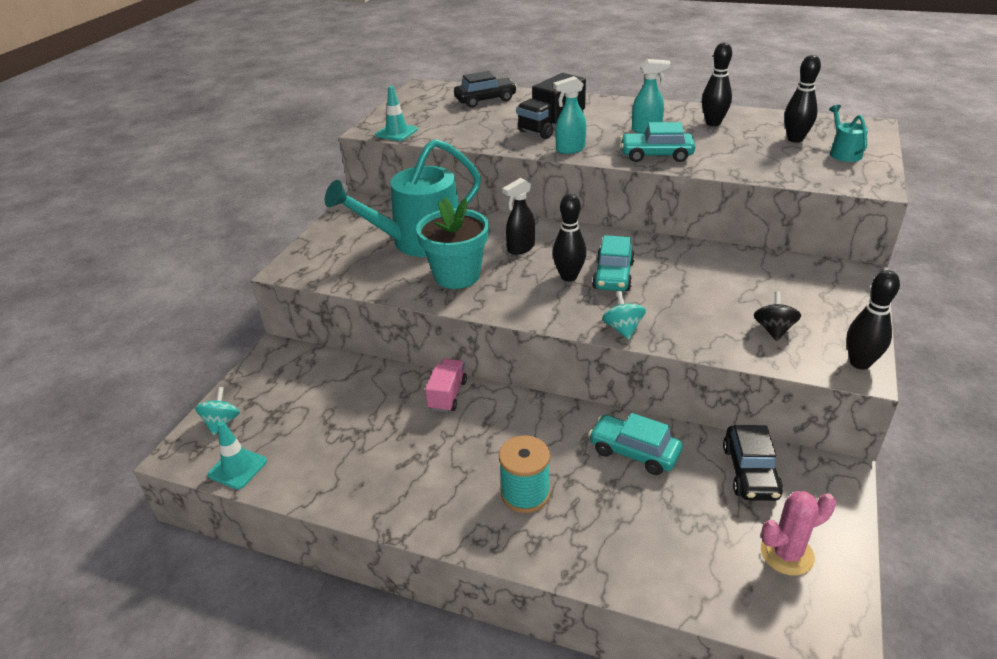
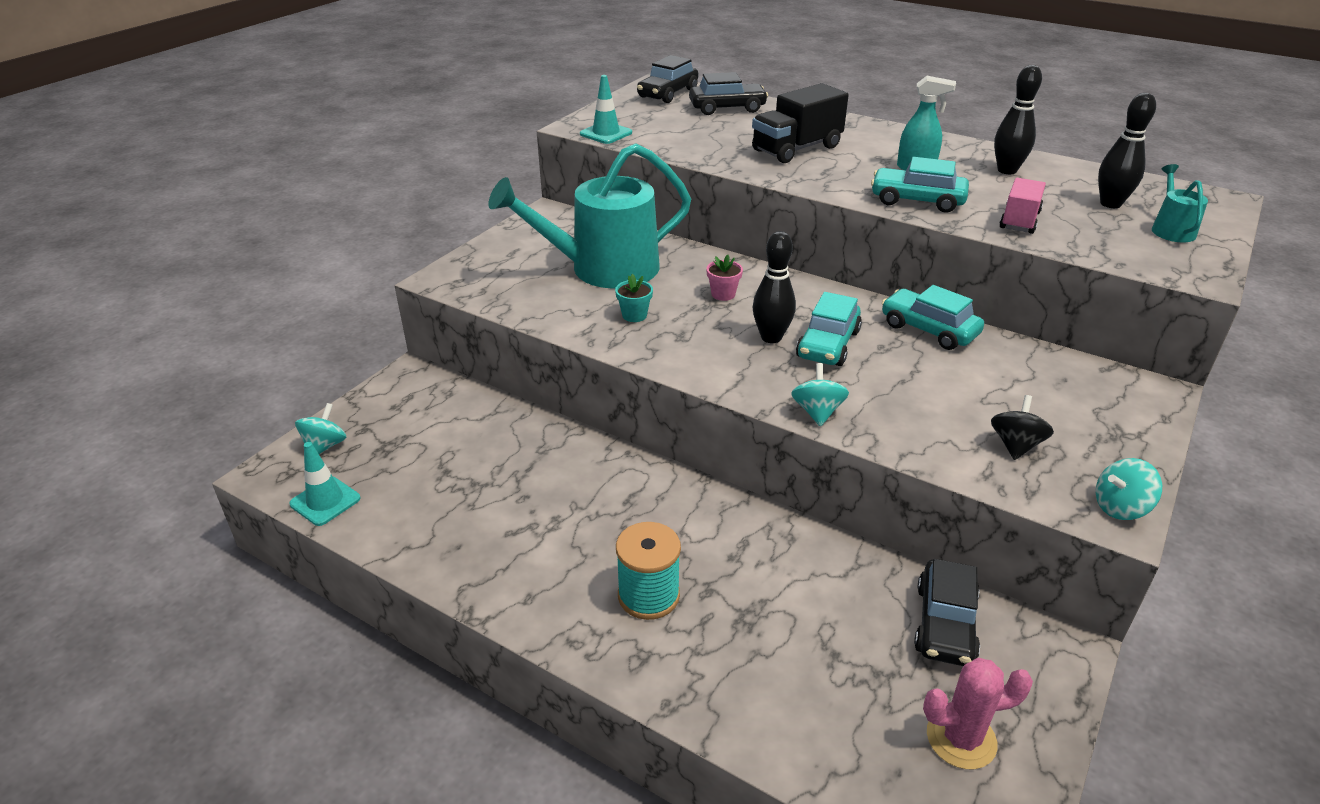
camera: 10 degrees right, 0 degrees up
(434, 93) = (668, 93): none -> black car
(447, 395) = (593, 459): pink truck -> pink truck (1019, 220)
(457, 275) = (634, 315): turquoise flower pot -> turquoise flower pot, size x0.43
(520, 248) = (723, 294): black spray bottle -> pink flower pot
(570, 149) = (809, 180): turquoise spray bottle -> none
(634, 452) = (801, 570): turquoise car -> turquoise car (929, 329)
(860, 363) = (1120, 507): black bowling pin -> turquoise spinning top

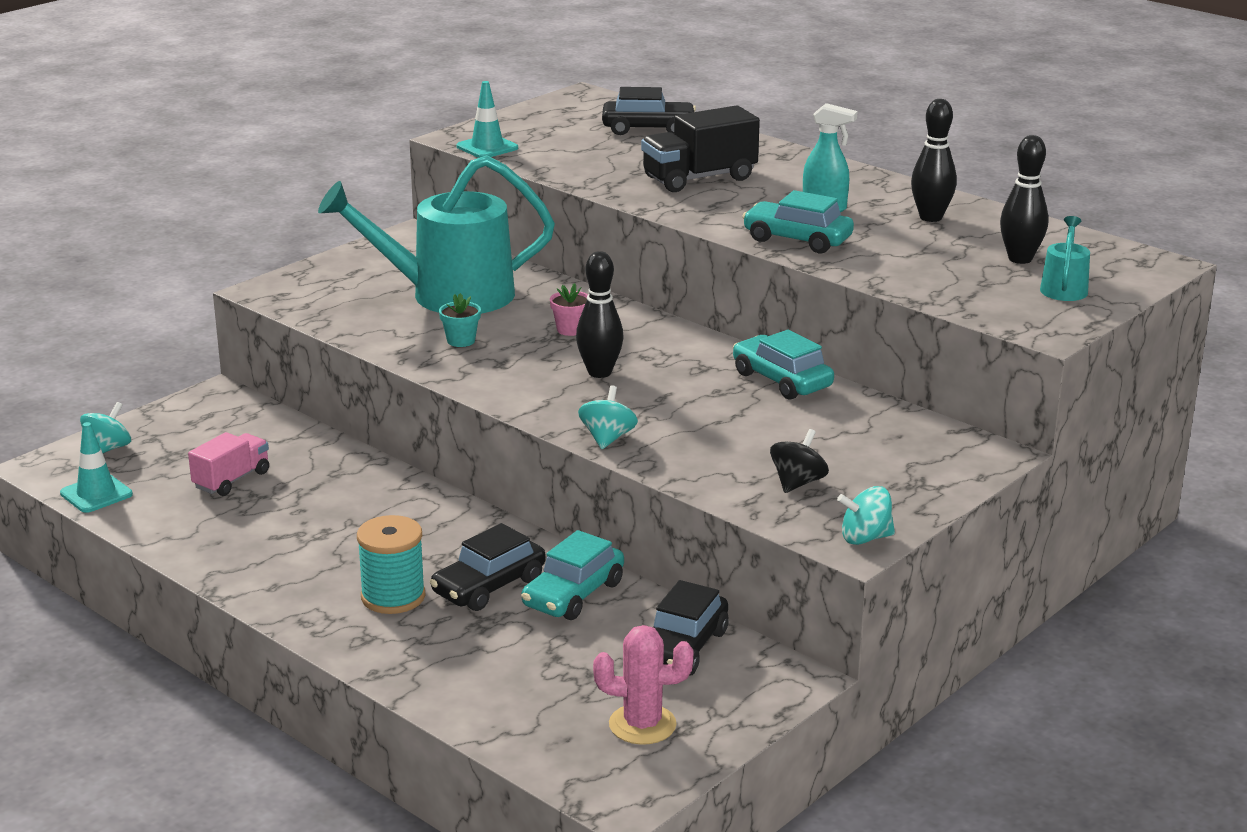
camera: 10 degrees right, 10 degrees down
(668, 93) = (587, 108): black car -> black car (489, 586)
(828, 344) = (658, 384): turquoise car -> turquoise car (573, 594)
(1019, 220) = (896, 267): pink truck -> pink truck (231, 480)

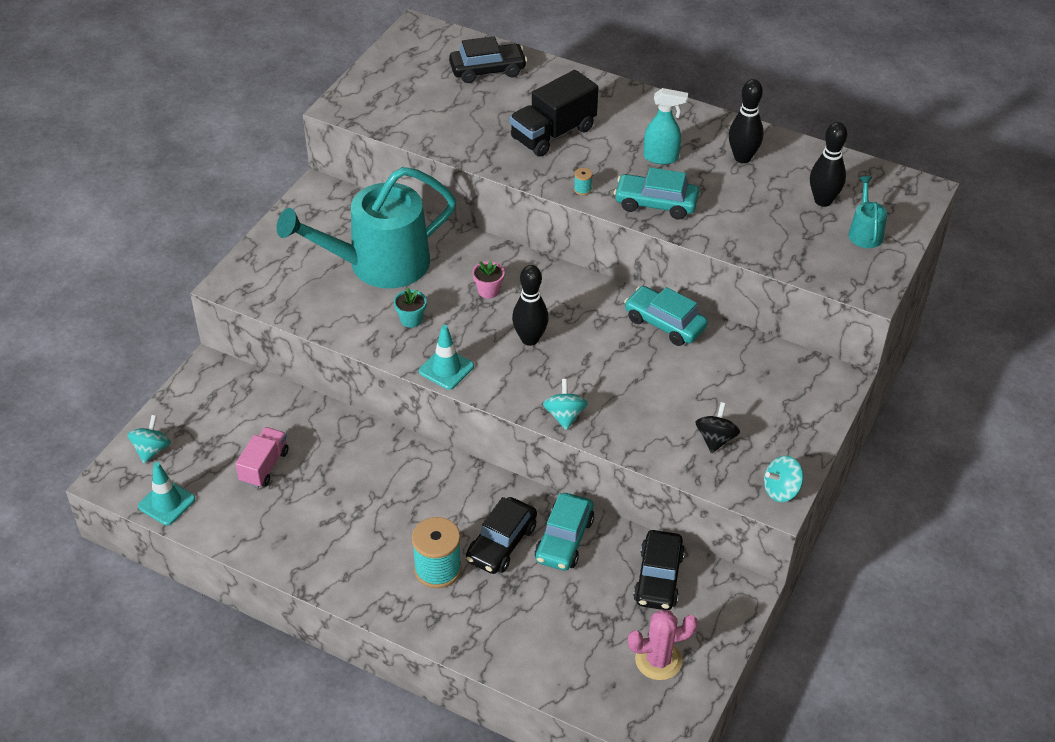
camera: 15 degrees left, 20 degrees up
(487, 147) = (371, 117): turquoise traffic cone -> turquoise traffic cone (446, 369)
(710, 220) = (582, 189): none -> turquoise spool

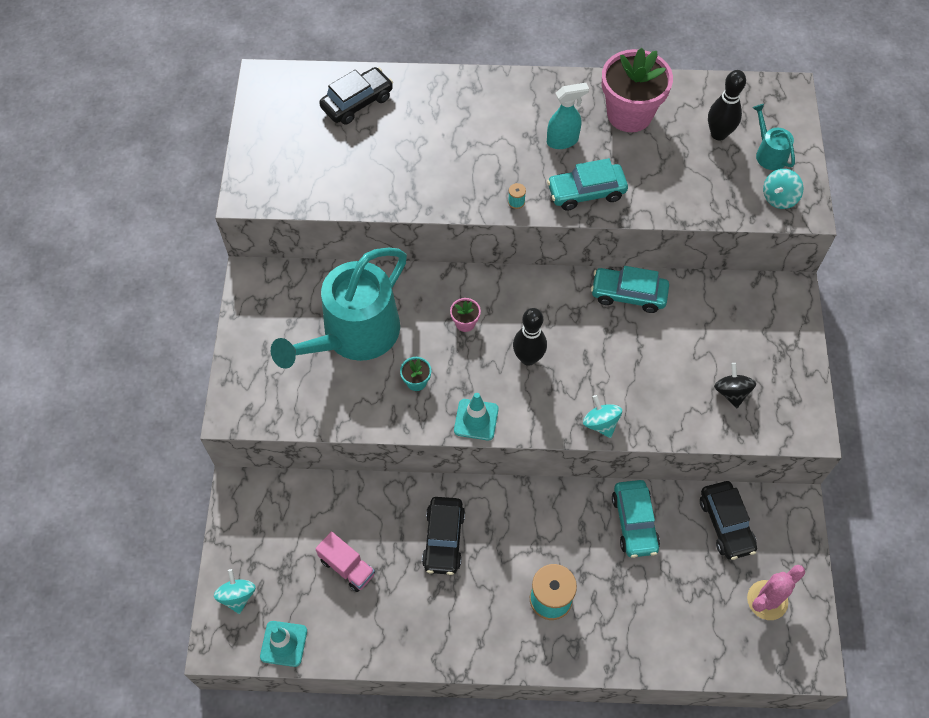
camera: 25 degrees left, 15 degrees up
(264, 466) = (347, 567): pink truck -> pink truck turned 135 degrees clockwise
(501, 543) = (587, 550): black car -> black car (443, 539)
(553, 134) = (456, 151): black truck -> none
(742, 158) = (629, 114): black bowling pin -> pink flower pot
(781, 490) = (807, 419): turquoise spinning top -> turquoise spinning top (779, 198)

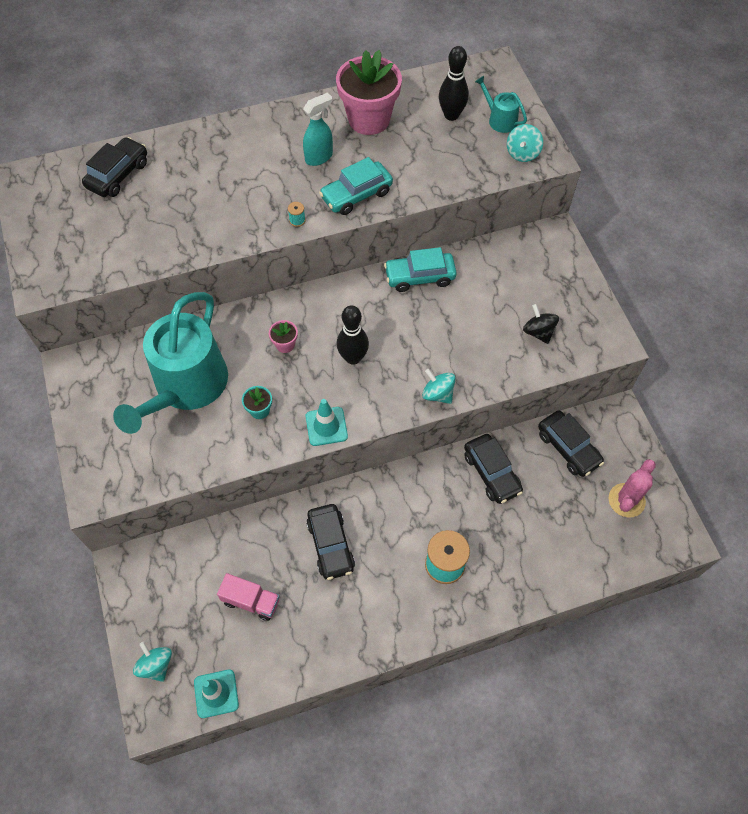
camera: 20 degrees left, 0 degrees up
(634, 522) = (491, 473): turquoise car -> black car

